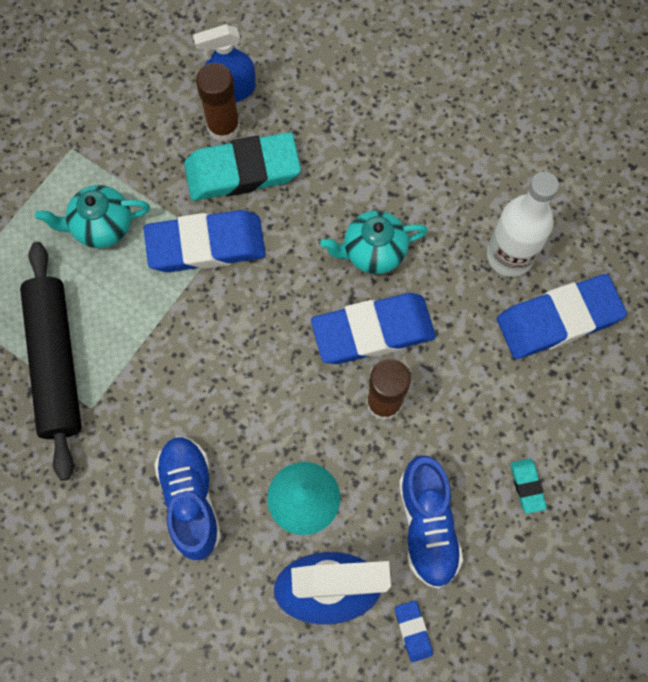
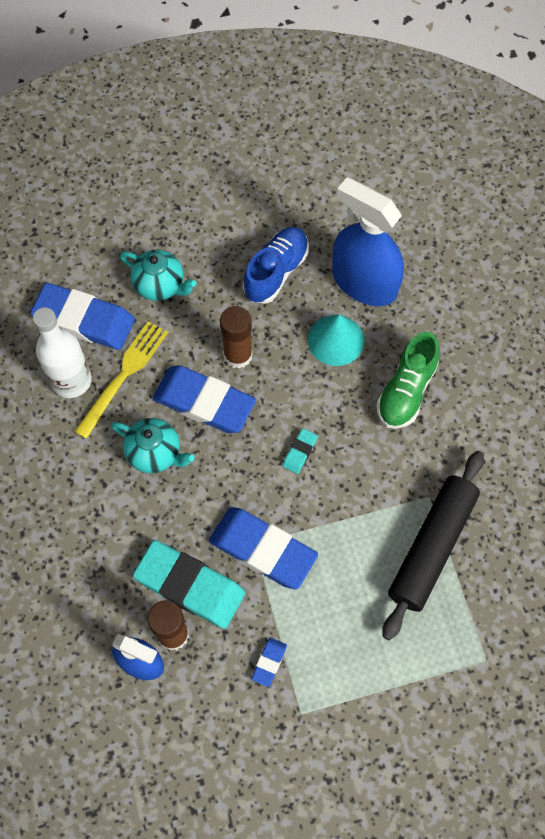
camera: 140 degrees left, 5 degrees down
(101, 226) = (326, 626): turquoise teapot -> turquoise teapot (160, 285)
(190, 499) = (406, 391): blue shoe -> green shoe
(413, 631) = (333, 229): blue eraser -> blue eraser (269, 662)
(469, 298) = (124, 375): none -> yellow fork
(527, 486) = (199, 249): turquoise eraser -> turquoise eraser (300, 452)

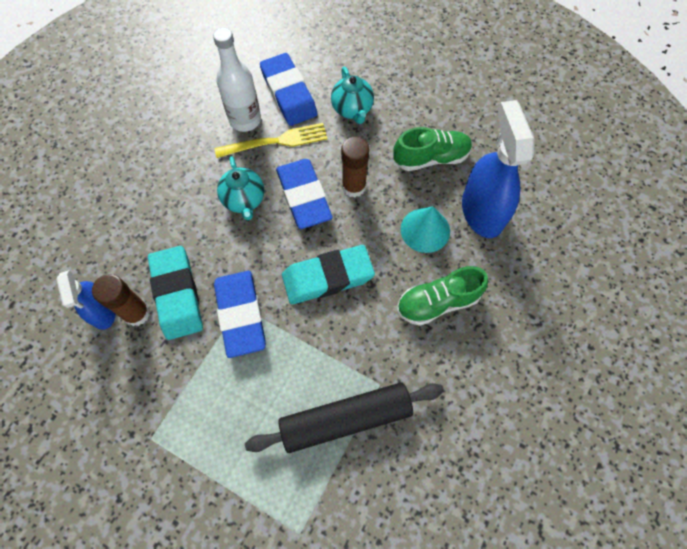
camera: 45 degrees right, 0 degrees up
(269, 662) = (168, 386): blue eraser -> none
(276, 272) = (431, 158): blue shoe -> green shoe
(300, 452) = (328, 277): turquoise eraser -> turquoise eraser, size x2.31

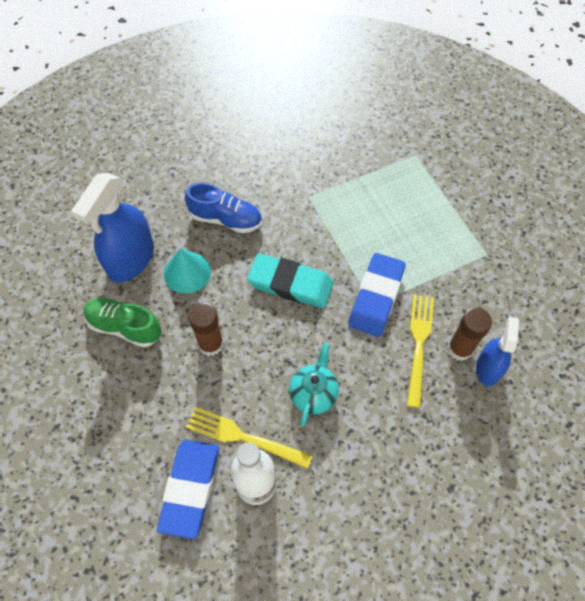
camera: 145 degrees left, 5 degrees down
(177, 294) = (418, 344): turquoise eraser -> yellow fork
(303, 196) = (259, 363): blue eraser -> none
(345, 419) = (346, 191): black rolling pin -> none
(352, 109) = (146, 424): turquoise teapot -> none
(437, 302) = (226, 219): green shoe -> blue shoe

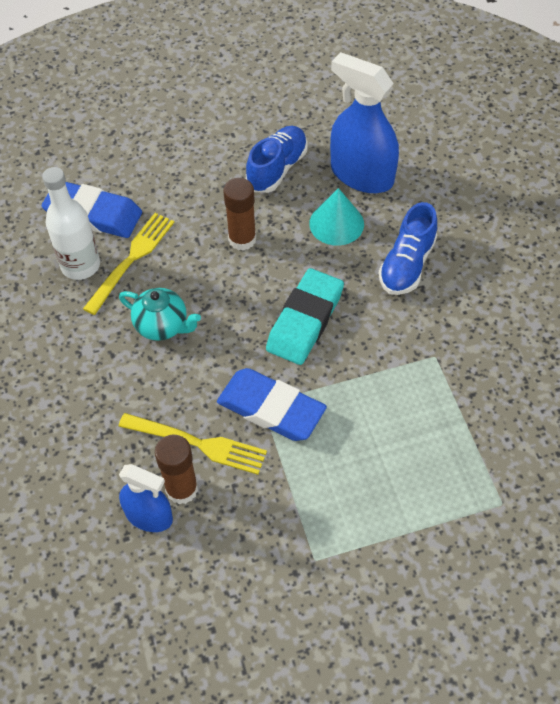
camera: 100 degrees right, 5 degrees down
(125, 327) = (277, 169): green shoe -> blue shoe

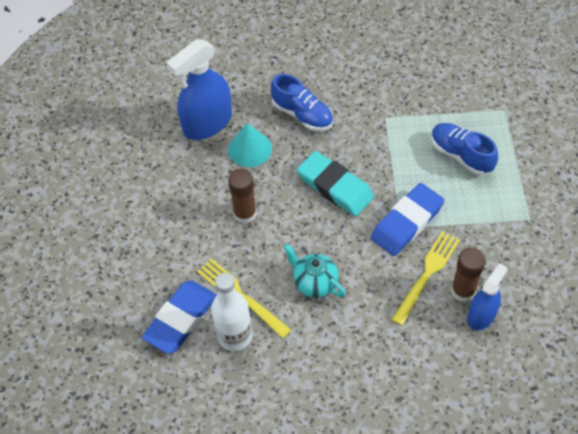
camera: 75 degrees left, 0 degrees up
(162, 326) = (314, 282): turquoise teapot -> turquoise teapot turned 90 degrees counterclockwise
(277, 169) = (180, 177): blue shoe -> blue shoe (461, 155)

